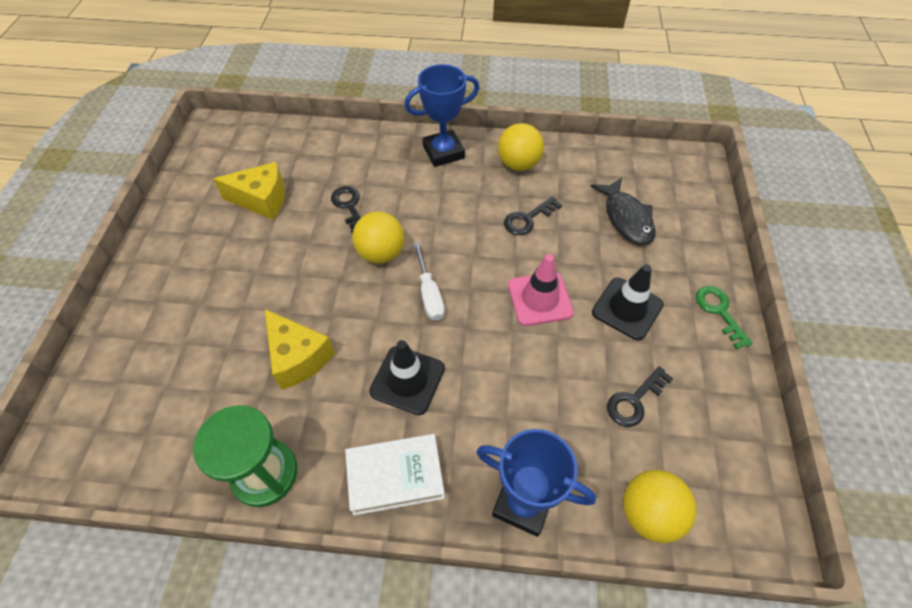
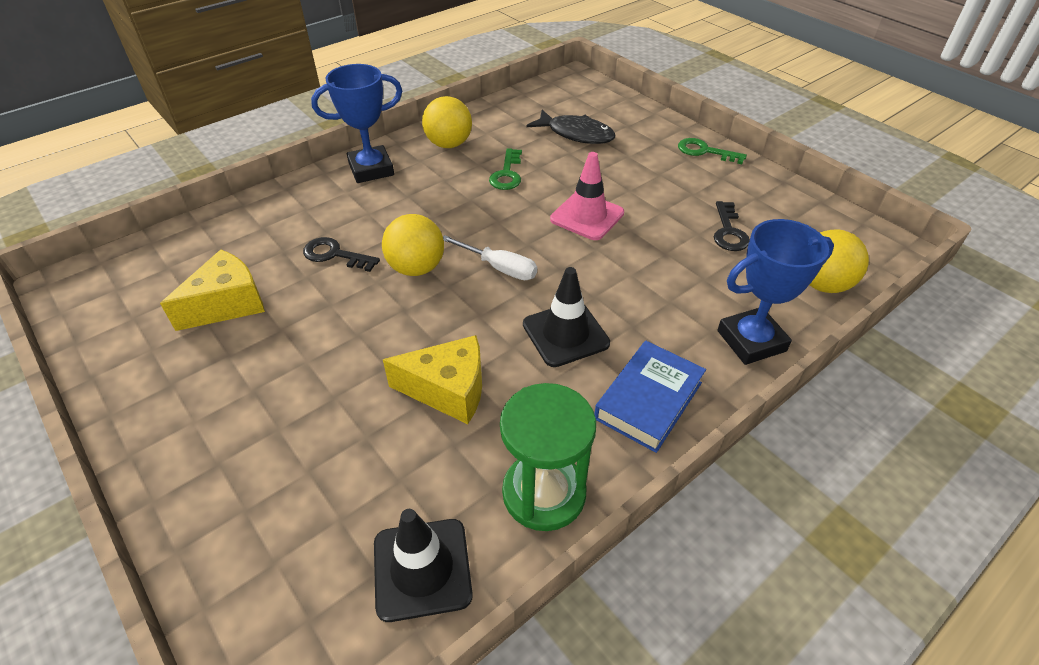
camera: 45 degrees left, 10 degrees down
(395, 476) = (648, 400): white book -> blue book
(443, 152) = (371, 169): blue trophy -> blue trophy turned 45 degrees clockwise
(528, 219) = (507, 174): black key -> green key
(627, 308) = (651, 184): black traffic cone -> black traffic cone (422, 569)

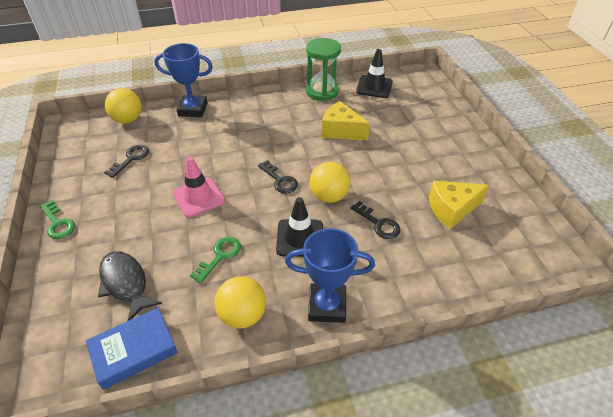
camera: 155 degrees left, 0 degrees up
(499, 268) = (279, 180): white screwdriver -> black key
(565, 334) = (271, 136): black traffic cone -> black traffic cone (300, 238)
(648, 400) = (259, 104): blue book -> blue book (134, 350)

